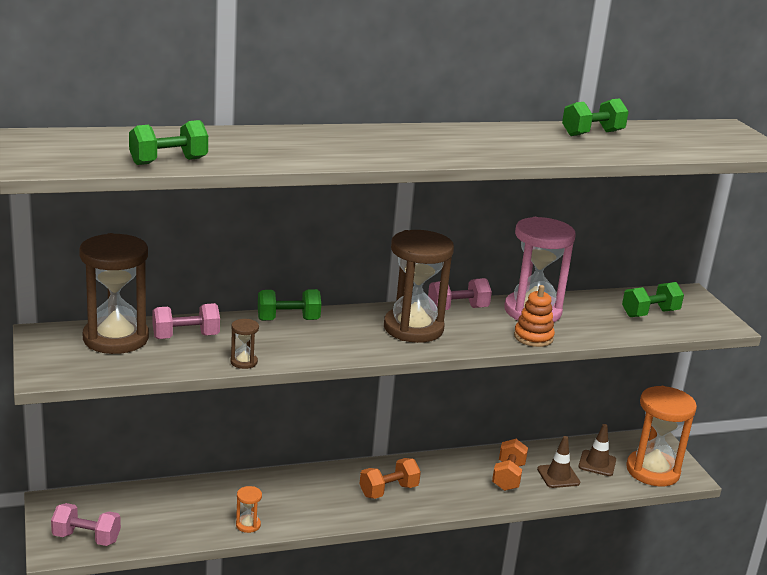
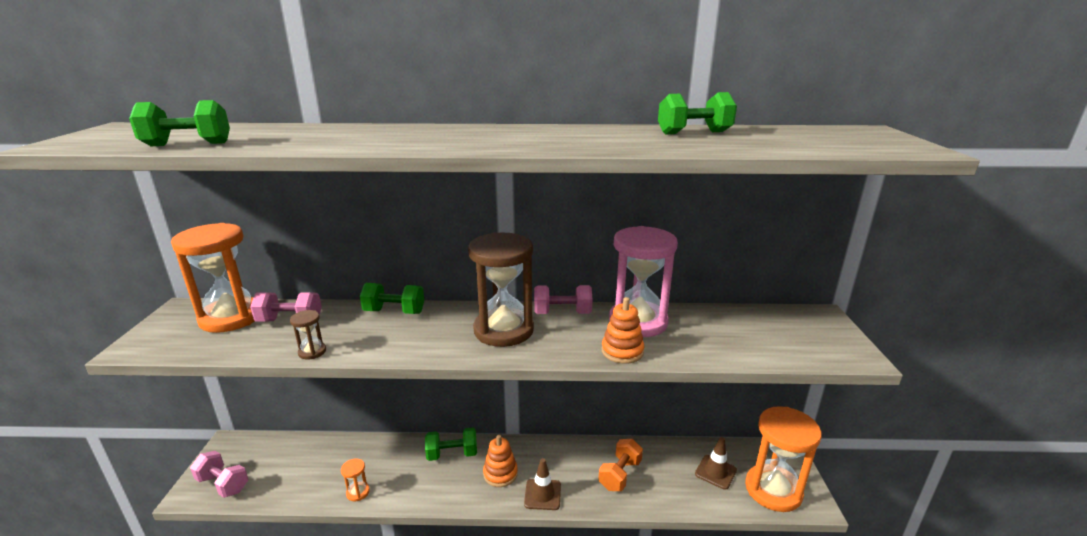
camera: 20 degrees right, 0 degrees up
(116, 338) = (231, 317): brown hourglass -> orange hourglass
(388, 491) = (500, 474): orange dumbbell -> orange stacking toy
(558, 476) = (670, 481): brown traffic cone -> brown traffic cone (542, 494)
(650, 313) = (768, 334): green dumbbell -> green dumbbell (452, 454)

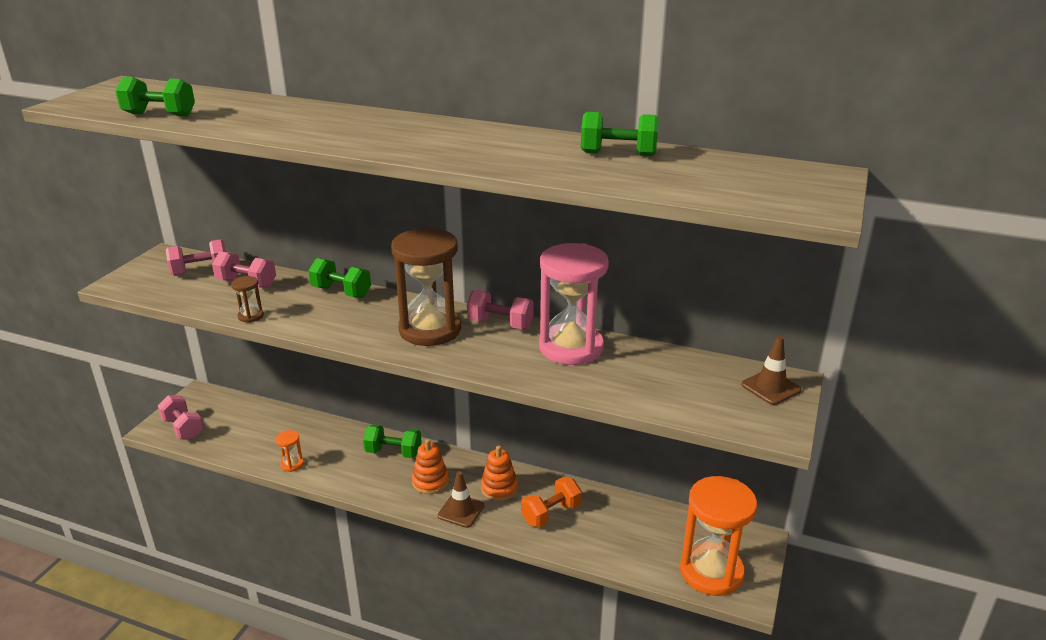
camera: 20 degrees right, 5 degrees up
(231, 317) = (200, 271): orange hourglass -> pink dumbbell
(622, 351) = (529, 373): orange stacking toy -> orange stacking toy (499, 488)
(715, 472) = (658, 538): brown traffic cone -> brown traffic cone (770, 387)

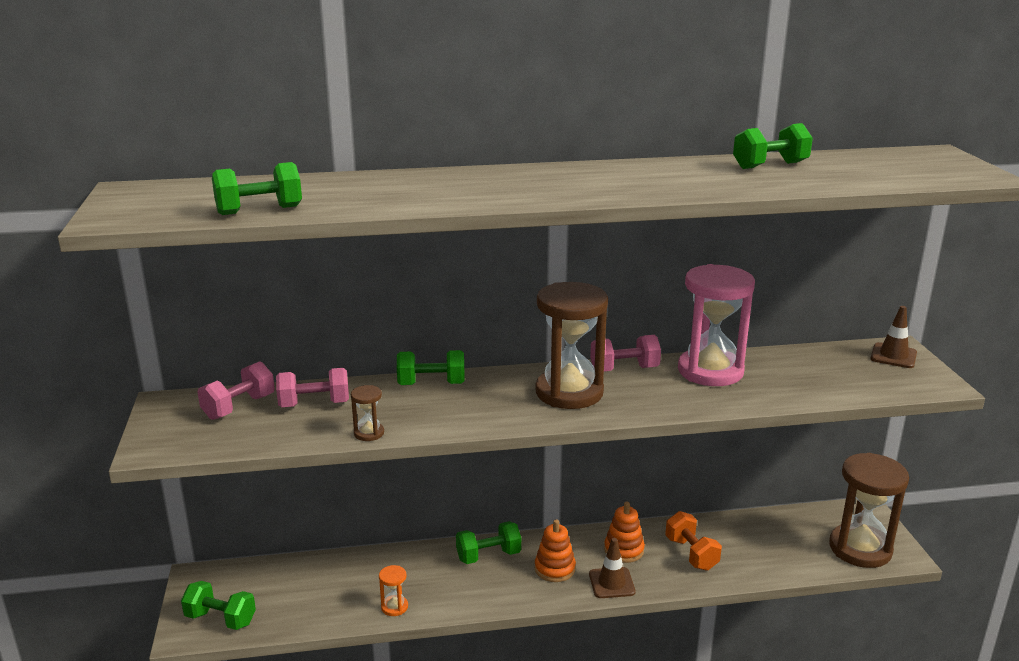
camera: 30 degrees left, 5 degrees down
(183, 428) = (221, 619): pink dumbbell -> green dumbbell
(551, 514) = (691, 554): orange dumbbell -> orange dumbbell turned 45 degrees counterclockwise
(711, 571) = (860, 549): orange hourglass -> brown hourglass

